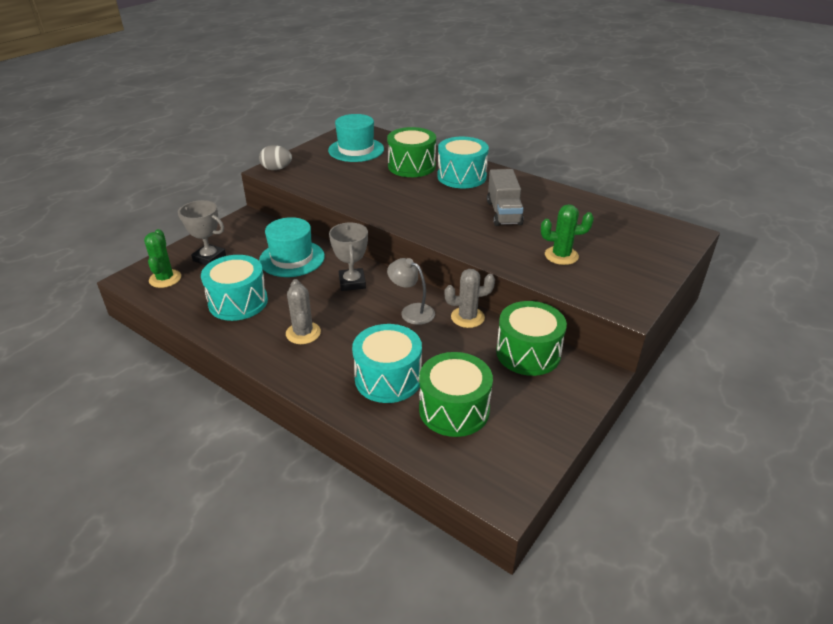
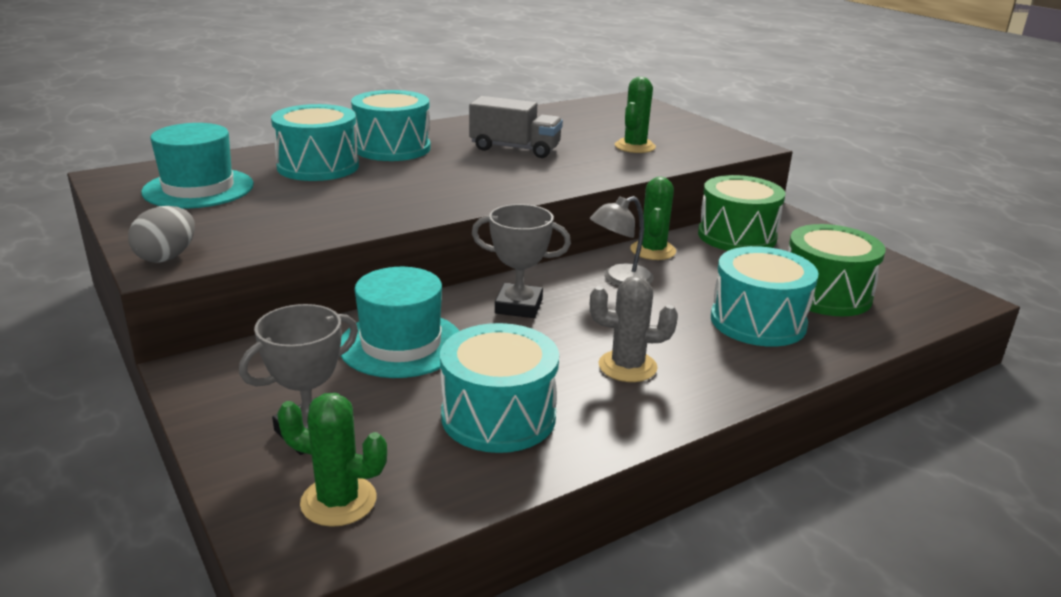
camera: 70 degrees left, 10 degrees down
(411, 166) = (318, 166): green drum -> turquoise drum
(467, 317) = (653, 250): grey cactus -> green cactus

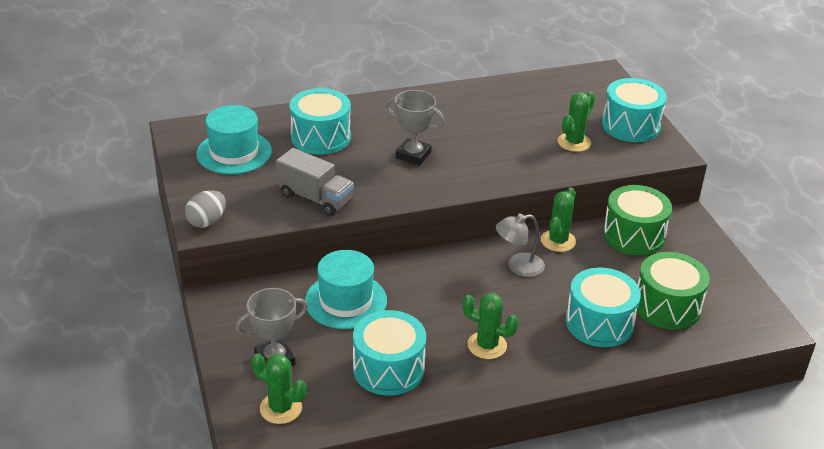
camera: 15 degrees right, 10 degrees up
(392, 148) = (381, 121): turquoise drum -> turquoise drum (630, 125)
(515, 149) = (475, 133): grey truck -> grey truck (315, 198)
(518, 306) = (435, 280): grey trophy -> grey trophy (413, 155)
(627, 366) = (487, 345): grey cactus -> green cactus

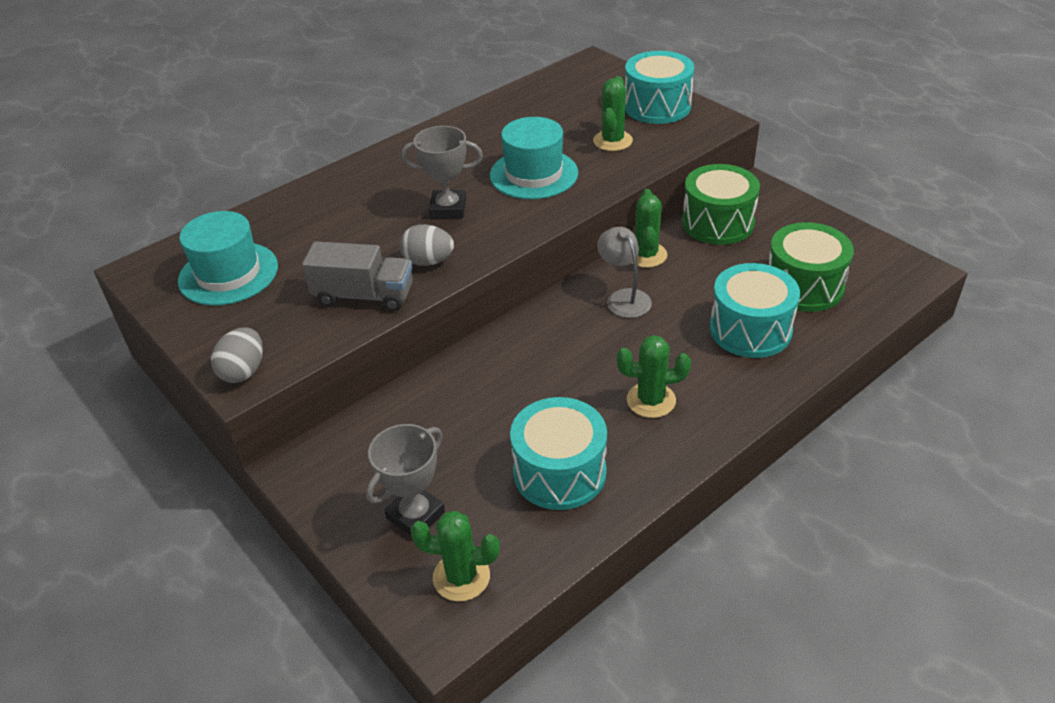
camera: 20 degrees left, 5 degrees up
(320, 137) = (326, 222): turquoise drum -> none
(346, 301) = (457, 408): turquoise hat -> turquoise hat (534, 174)
(374, 189) = (428, 261): none -> grey egg
(518, 266) = (624, 298): grey lamp -> grey lamp turned 105 degrees clockwise

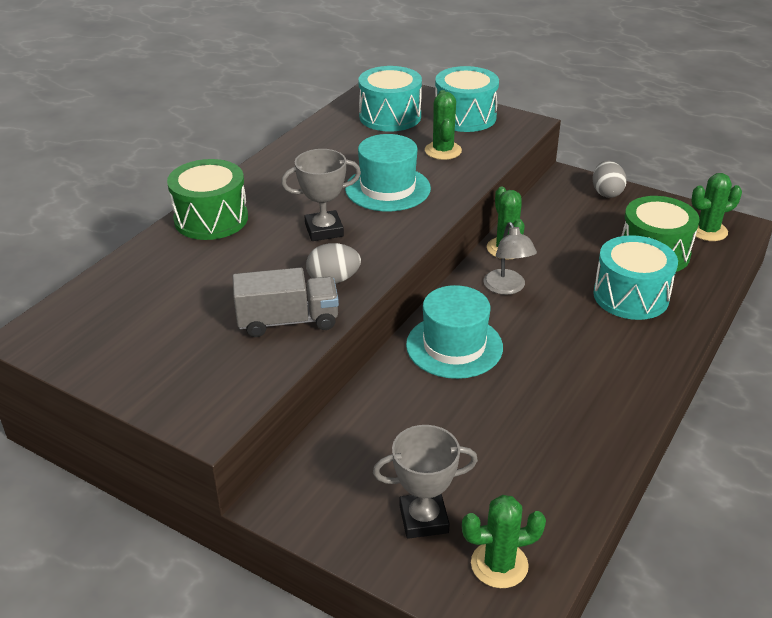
camera: 20 degrees left, 5 degrees down
(228, 273) = (132, 324): turquoise hat -> turquoise hat (454, 346)
(243, 371) = (205, 414): grey egg -> grey egg (606, 193)
(415, 515) = (423, 519): grey trophy -> grey trophy turned 60 degrees clockwise
(559, 472) = (536, 450): turquoise drum -> turquoise drum (390, 116)
(624, 298) = (507, 288): grey lamp -> grey lamp turned 150 degrees counterclockwise
(651, 400) = (581, 371): green cactus -> green cactus (707, 231)
(718, 223) = (552, 212): green drum -> green drum (211, 219)

